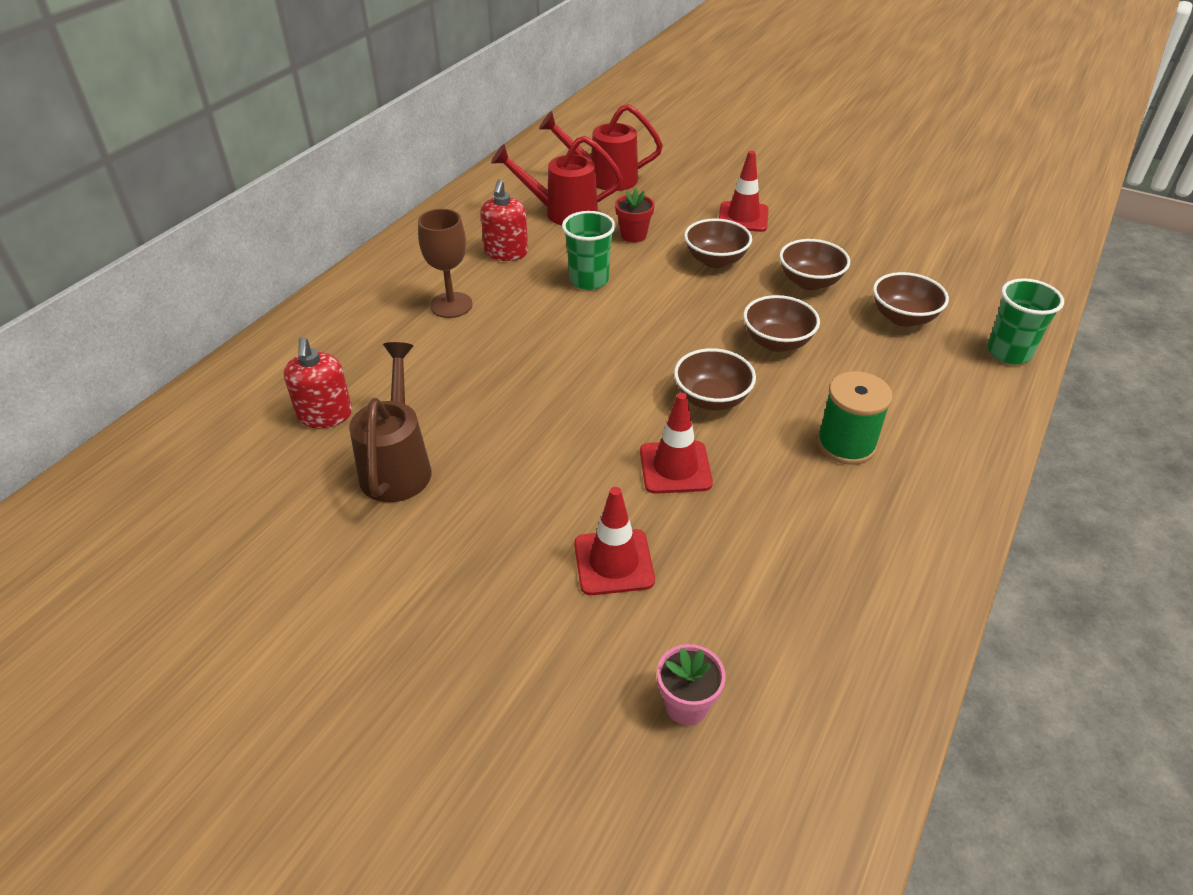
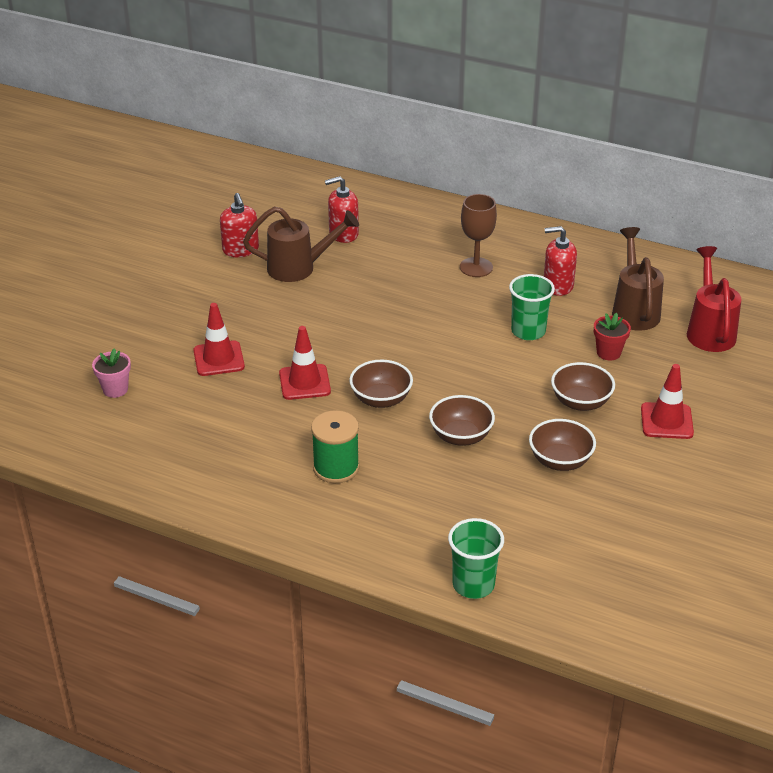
camera: 85 degrees right, 5 degrees down
(321, 534) = (240, 250): none -> red soap dispenser
(562, 212) = (634, 310): red watering can -> brown watering can
(903, 318) = (515, 518): brown bowl -> none

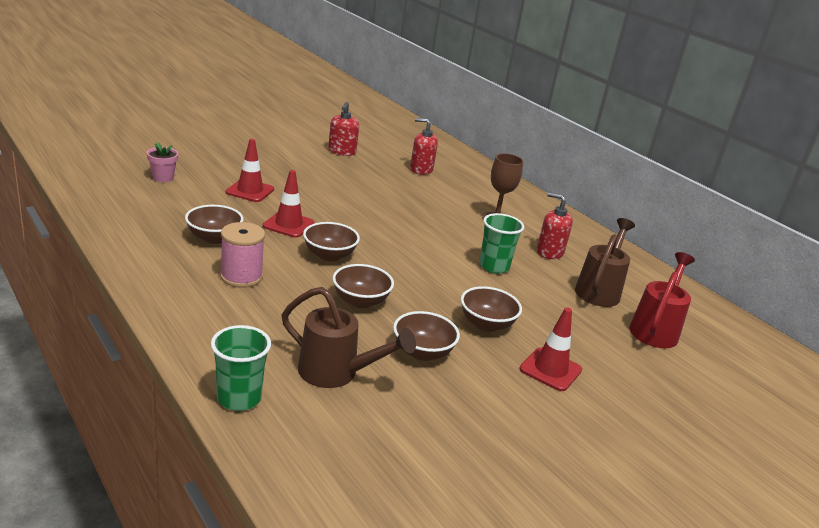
camera: 25 degrees right, 10 degrees down
(259, 438) = (214, 238): none -> brown bowl
(299, 268) = (368, 173): brown watering can -> brown watering can (337, 373)
(336, 468) = (241, 276): green spool -> pink spool
(608, 353) = (547, 305): red flower pot -> none

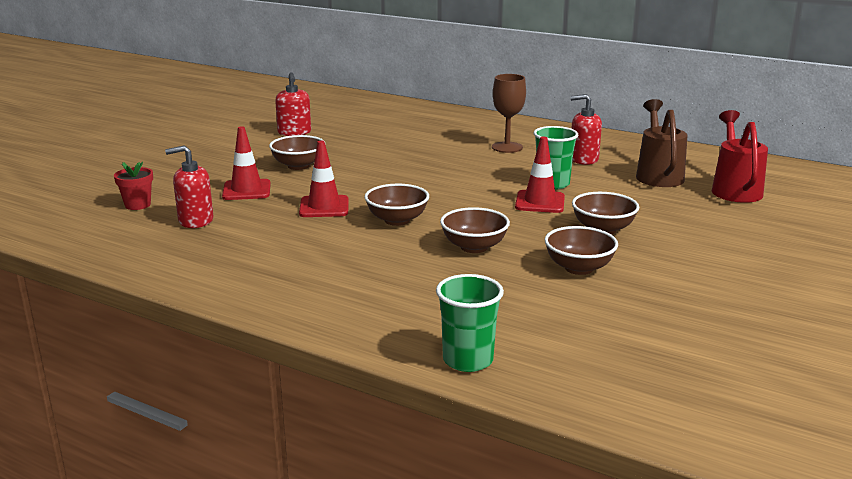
camera: 20 degrees left, 5 degrees down
(163, 178) = (138, 205): pink flower pot -> red flower pot
(214, 238) = (264, 240): brown bowl -> brown bowl (298, 166)
(241, 276) = (336, 263): pink spool -> none
(337, 373) = (528, 309): brown watering can -> none
(421, 169) = (389, 127): red soap dispenser -> red soap dispenser (195, 221)
(550, 369) = (695, 245): red traffic cone -> red traffic cone (540, 202)

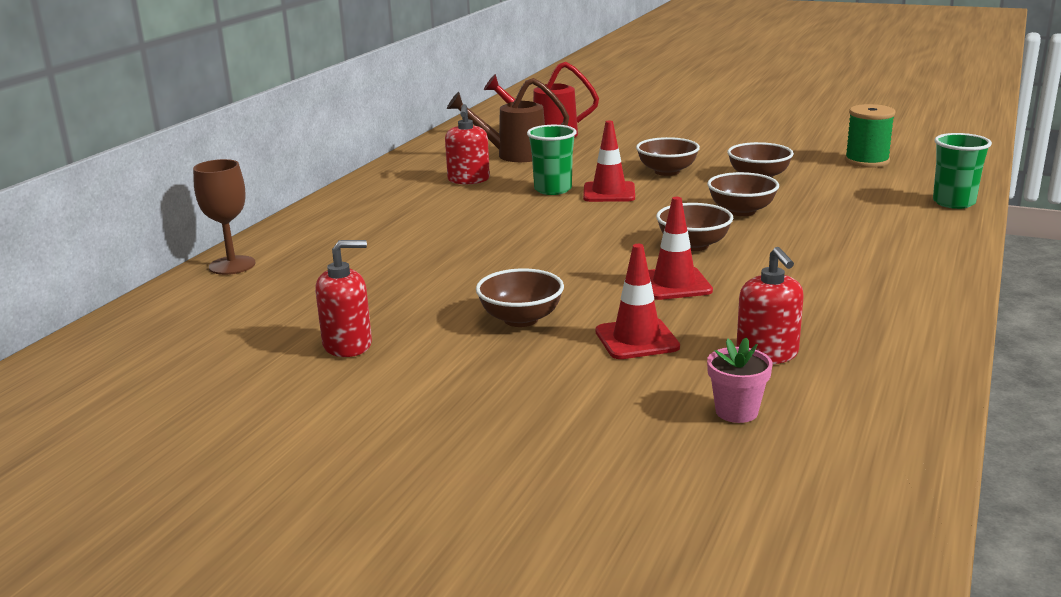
camera: 95 degrees left, 0 degrees up
(138, 205) = (736, 412): red flower pot -> pink flower pot
(507, 147) = (426, 211): brown goblet -> brown goblet (232, 265)
(643, 340) = (866, 161): none -> green spool

